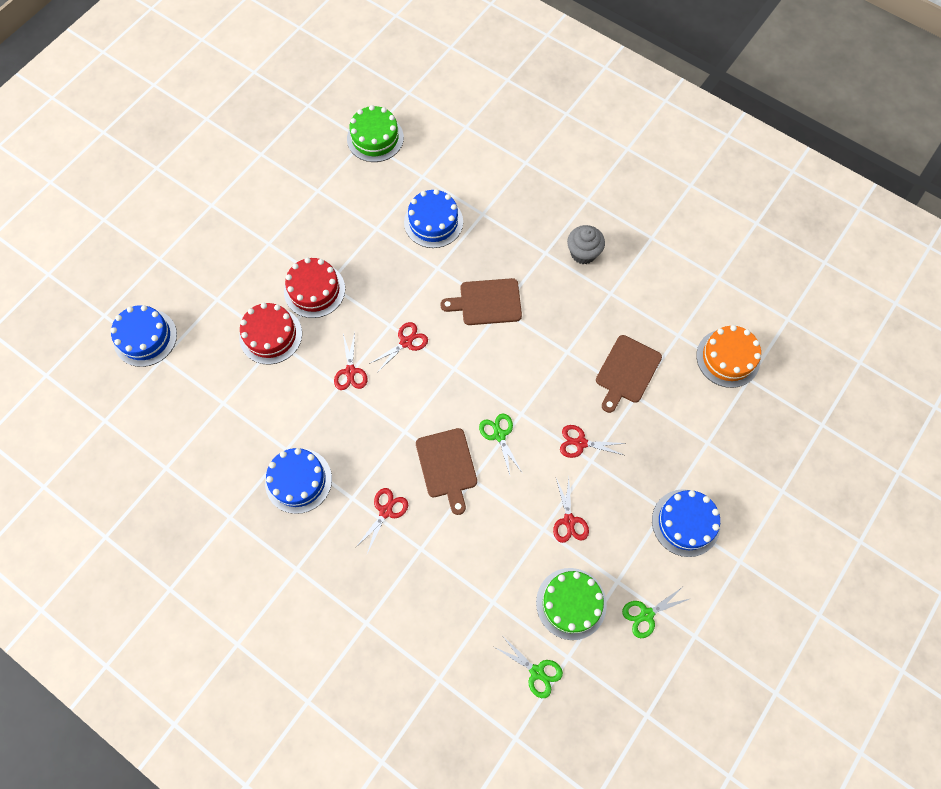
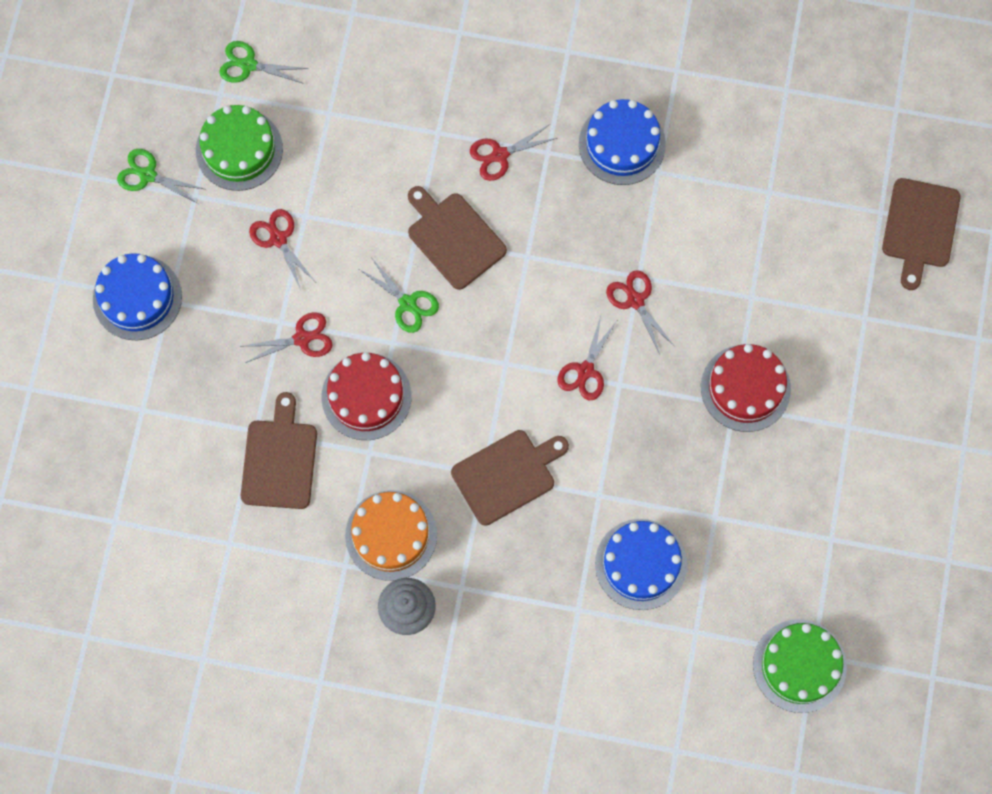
camera: 155 degrees right, 5 degrees up
(145, 337) = (920, 227): blue cake -> brown cutting board
(271, 335) = (764, 301): red cake -> red cake (366, 396)
(385, 511) = (500, 155): red scissors -> red scissors turned 60 degrees clockwise
(646, 614) = (148, 175): green scissors -> green scissors turned 105 degrees counterclockwise
(728, 358) = (152, 539): orange cake -> orange cake (391, 535)

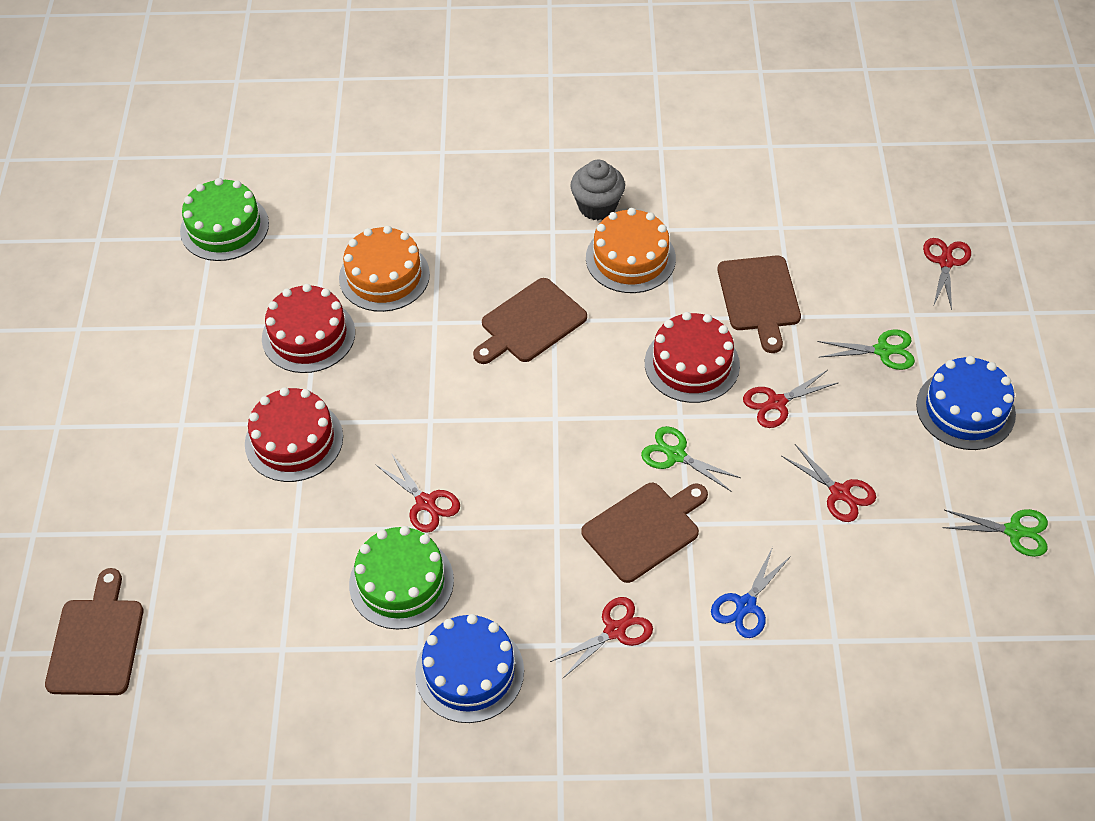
camera: 170 degrees right, 20 degrees down
(239, 149) = (923, 578): green cake -> green cake (401, 582)
(248, 65) = (954, 680): green scissors -> green scissors (882, 350)
(389, 155) = (746, 605): none -> blue scissors
(454, 238) = (644, 529): brown cutting board -> brown cutting board turned 75 degrees counterclockwise
(585, 370) = (468, 426): red scissors -> red scissors (945, 262)
(641, 564) = (384, 276): blue cake -> orange cake
(723, 505) = (308, 335): none -> red cake

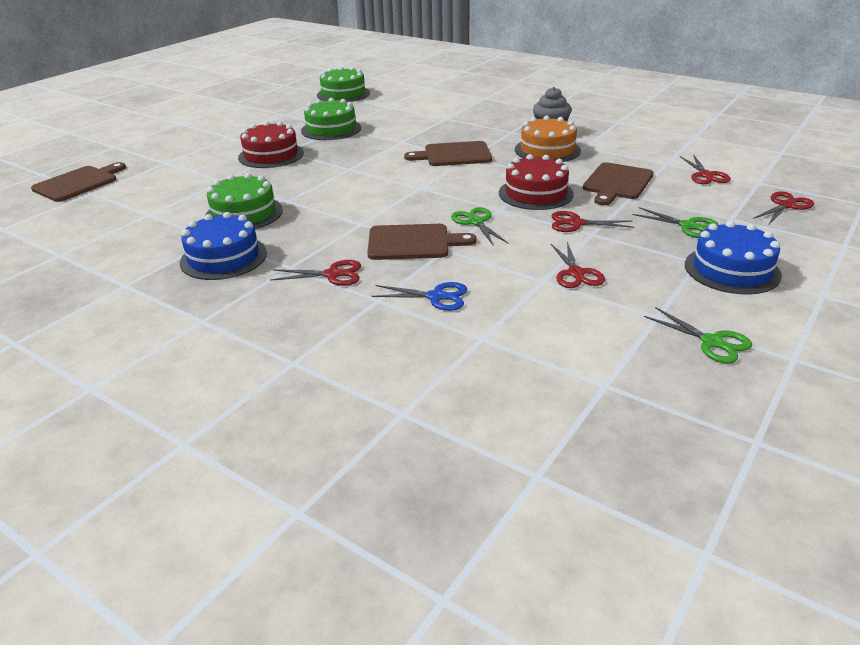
camera: 35 degrees right, 20 degrees down
(308, 335) = (331, 129): red cake -> green cake
(384, 276) = (397, 123): orange cake -> none
(425, 503) = (301, 193): red scissors -> red scissors (705, 175)
(746, 605) = (436, 297): blue scissors -> blue scissors turned 150 degrees counterclockwise

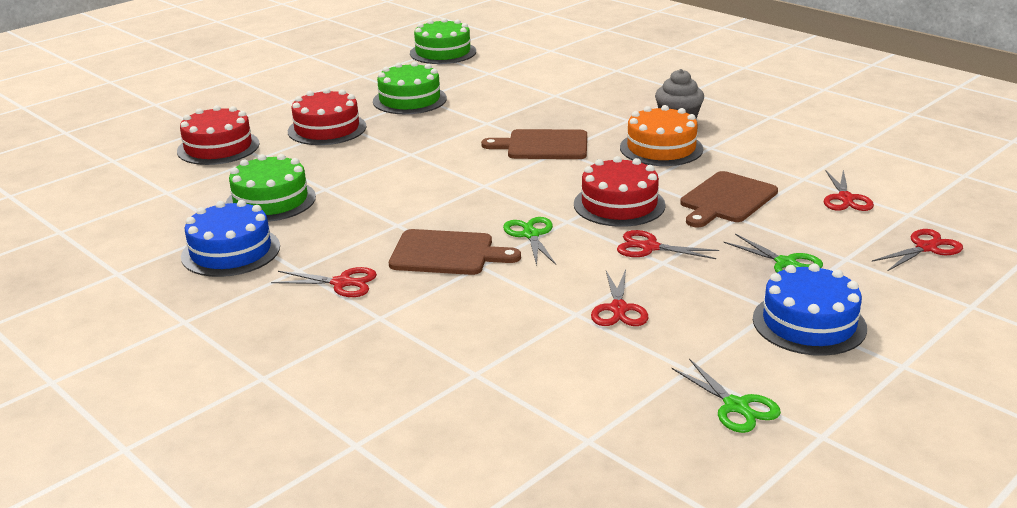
camera: 10 degrees right, 5 degrees down
(78, 183) = (102, 147): brown cutting board -> none
(182, 176) = (218, 147): none -> red cake
(436, 297) = (445, 320): blue scissors -> none

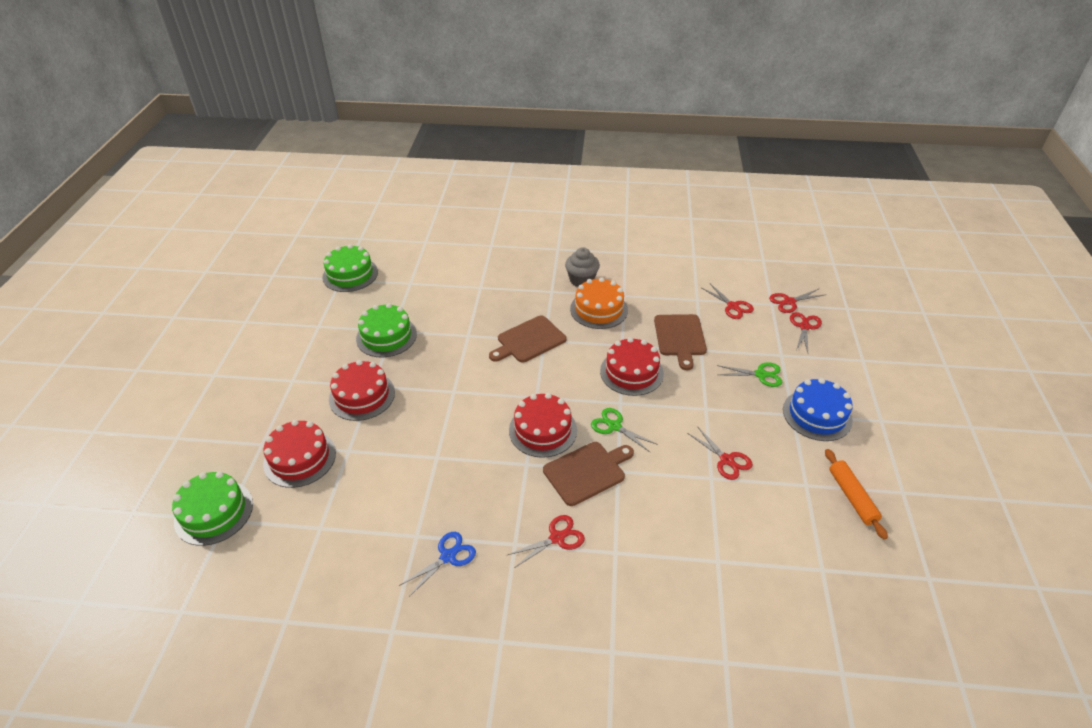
camera: 40 degrees left, 15 degrees up
(231, 251) = (448, 556): blue cake -> blue scissors
(270, 200) = (412, 491): green cake -> green cake (214, 512)
(451, 209) = (542, 430): none -> red cake
(650, 247) = (686, 400): red scissors -> red scissors (789, 302)
(736, 406) = (852, 497): green scissors -> orange rolling pin

